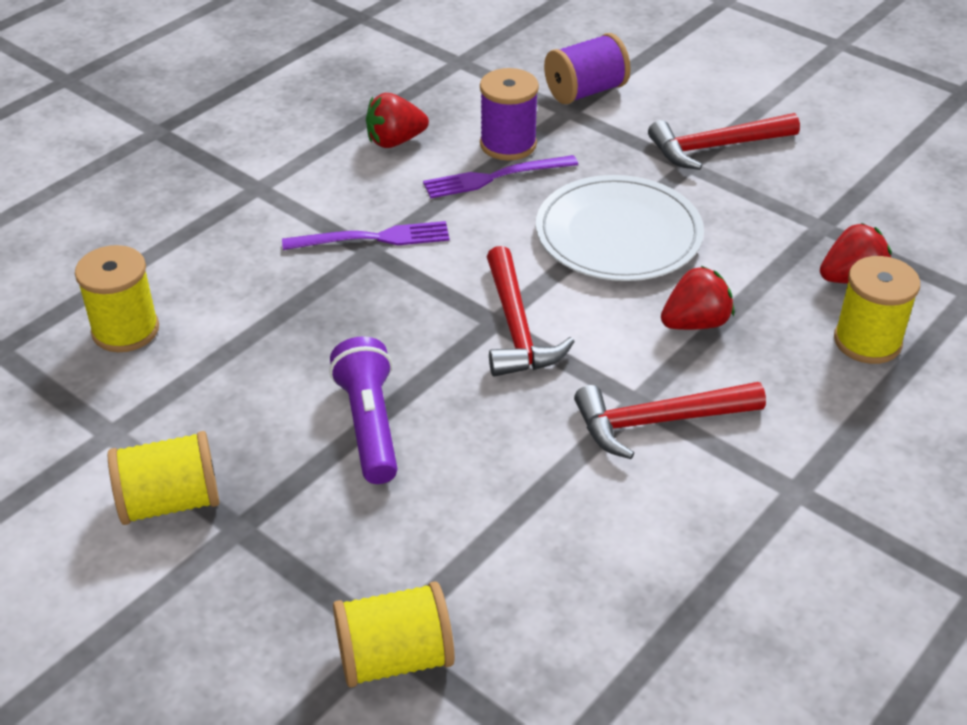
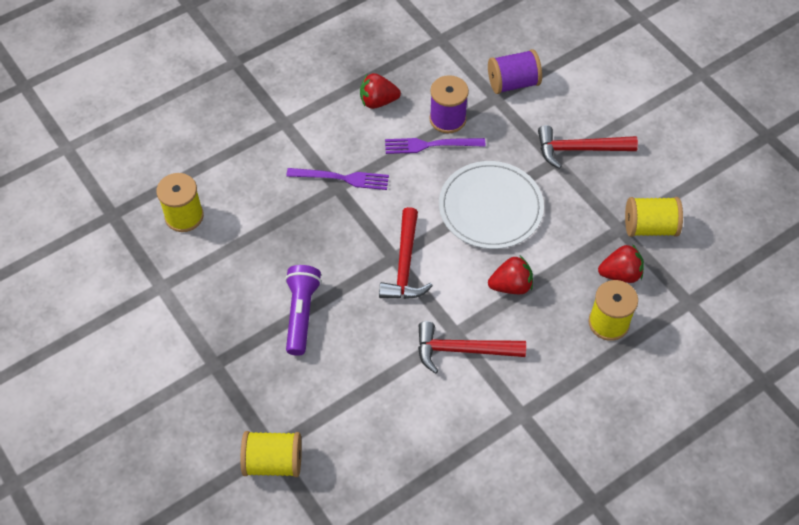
camera: 15 degrees right, 15 degrees up
(170, 502) = (183, 339): yellow spool -> yellow spool (650, 227)

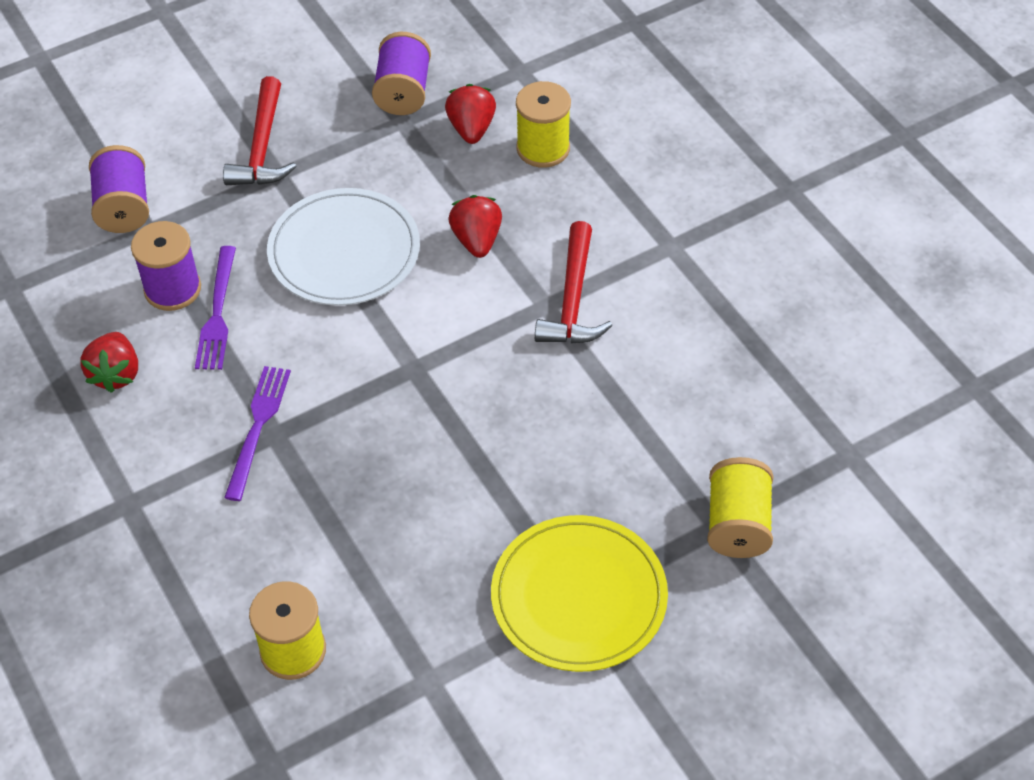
camera: 85 degrees left, 5 degrees down
(217, 365) = (579, 597): none -> yellow plate
(301, 314) = (498, 486): purple flashlight -> none
(405, 265) = (428, 356): red hammer -> none
(650, 227) = (403, 92): yellow spool -> purple spool

